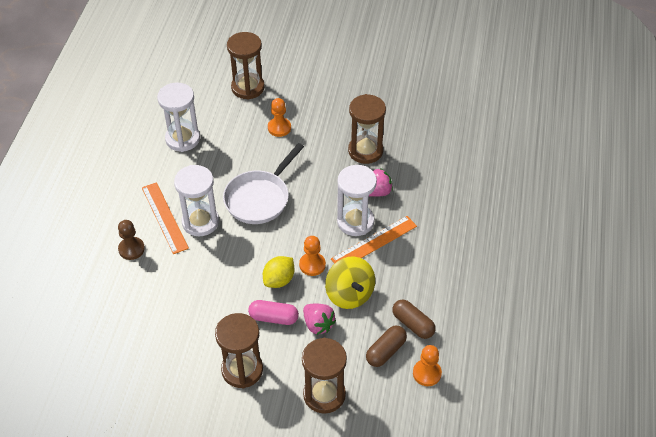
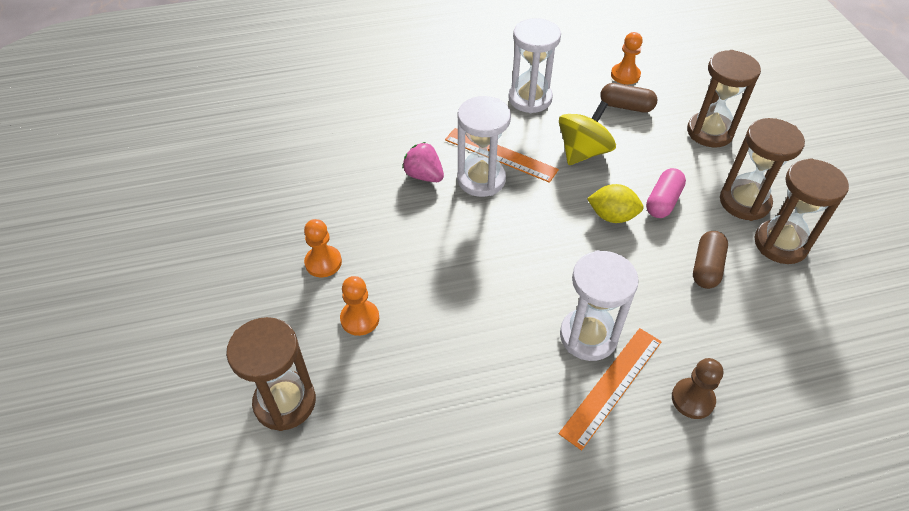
camera: 115 degrees left, 0 degrees up
(183, 139) = (447, 444): white hourglass -> white hourglass (530, 99)
(259, 198) = (504, 286): white pan -> none
(273, 318) = (663, 201): pink capsule -> pink capsule turned 45 degrees clockwise
(312, 265) = (569, 195): orange pawn -> orange pawn (323, 262)
(318, 324) = (639, 163): pink strawberry -> none
(365, 151) = (359, 207): brown hourglass -> brown hourglass (780, 244)
(413, 324) = (581, 97): brown capsule -> brown capsule (706, 267)

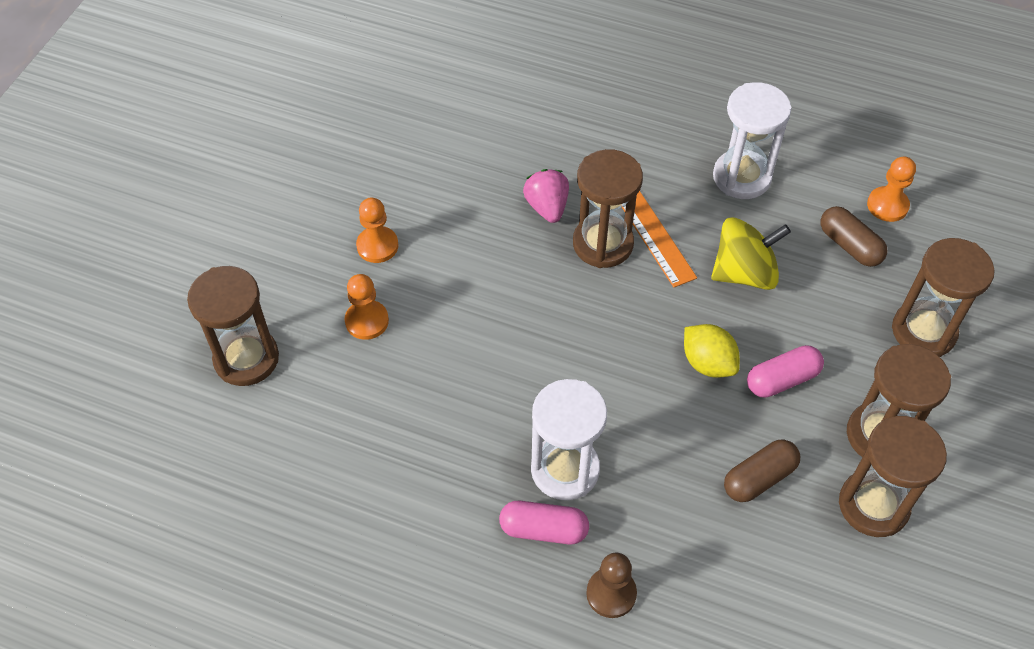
camera: 35 degrees right, 5 degrees up
(481, 179) = (603, 244): white hourglass -> brown hourglass
(611, 386) = (543, 529): orange ruler -> pink capsule

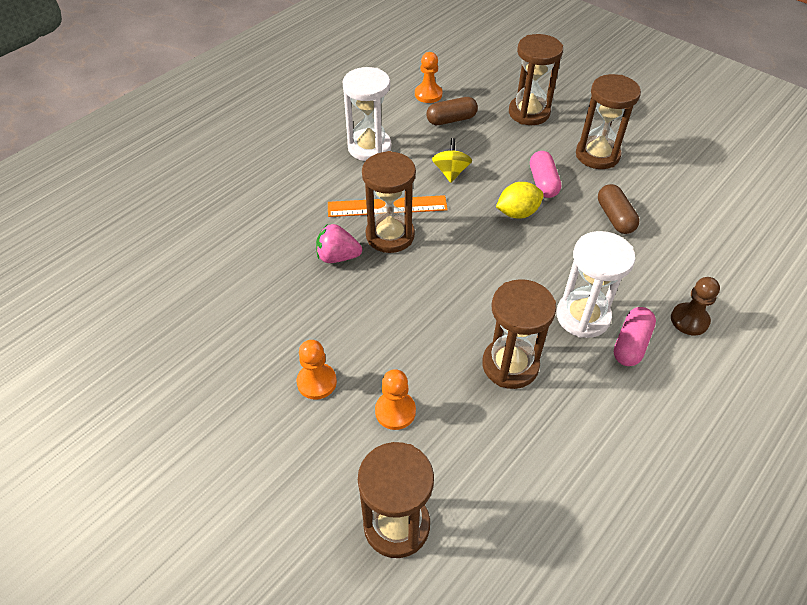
camera: 70 degrees left, 5 degrees down
(744, 273) = (451, 172): yellow spinning top -> yellow spinning top, size x0.65
(873, 505) = (646, 174): brown hourglass -> brown hourglass (510, 365)

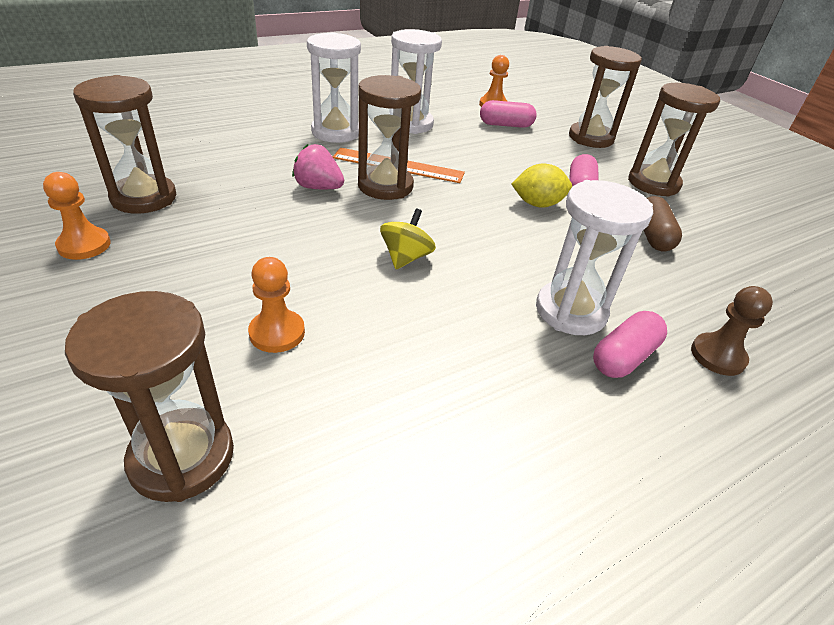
camera: 15 degrees right, 10 degrees down
(311, 182) = (335, 132): none -> white hourglass
(317, 382) = (210, 278): orange pawn -> orange pawn (84, 245)
(451, 120) = (506, 125): brown capsule -> pink capsule
(451, 172) = (482, 158): yellow spinning top -> yellow spinning top (406, 257)
(510, 365) = (450, 331): brown hourglass -> brown hourglass (144, 198)

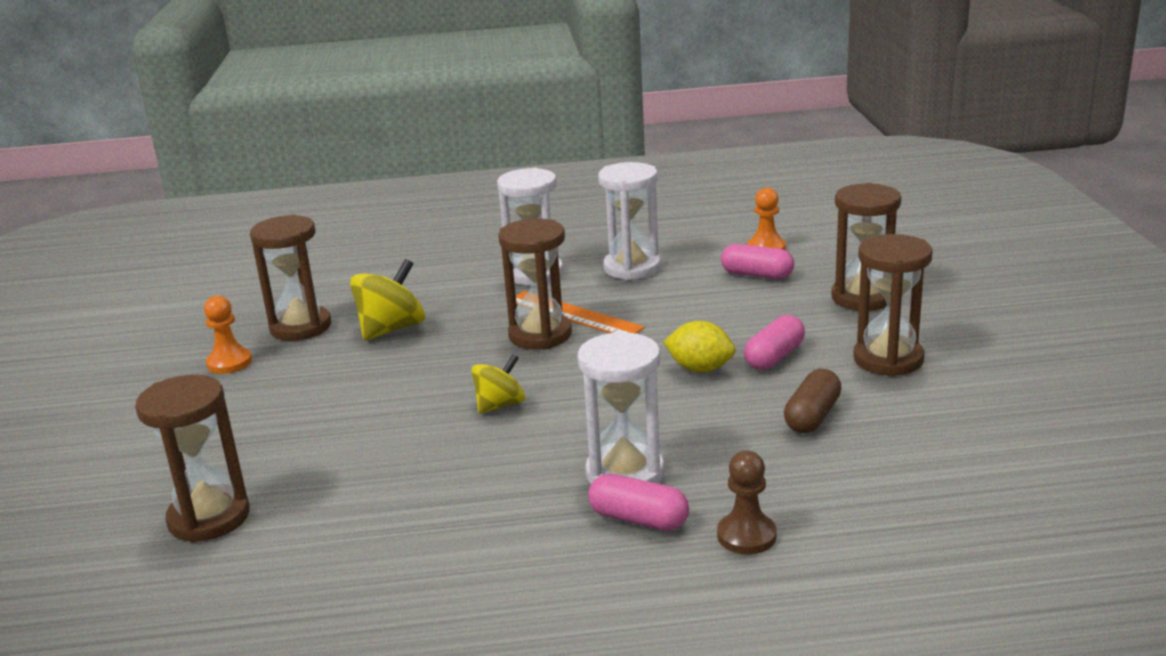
camera: 30 degrees right, 15 degrees down
(243, 192) = (391, 329): none -> yellow spinning top
(277, 333) = (334, 450): orange pawn -> none
(318, 187) = (468, 331): pink strawberry -> none
(624, 357) = (638, 519): pink capsule -> pink capsule turned 45 degrees clockwise

